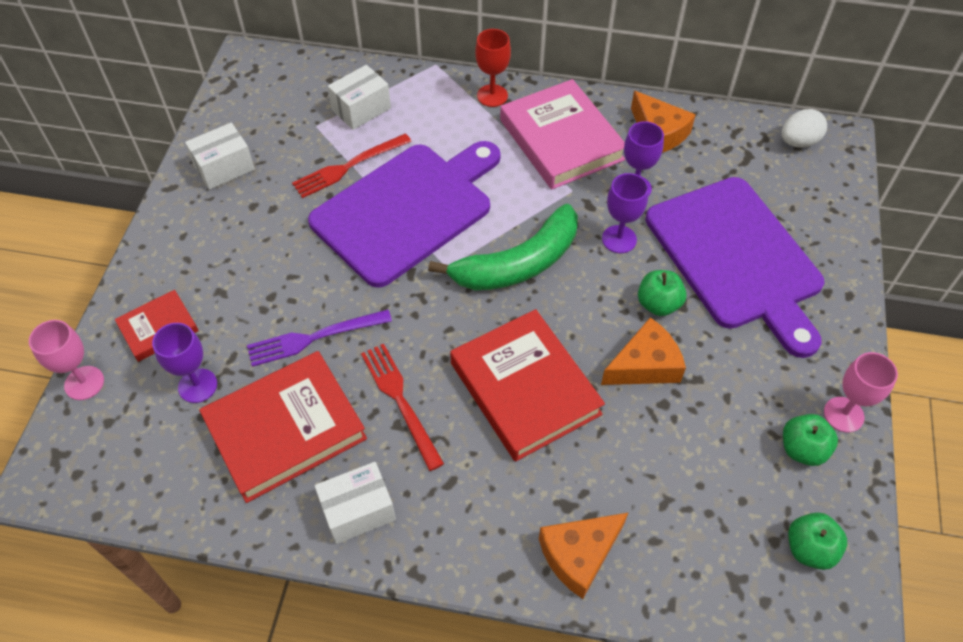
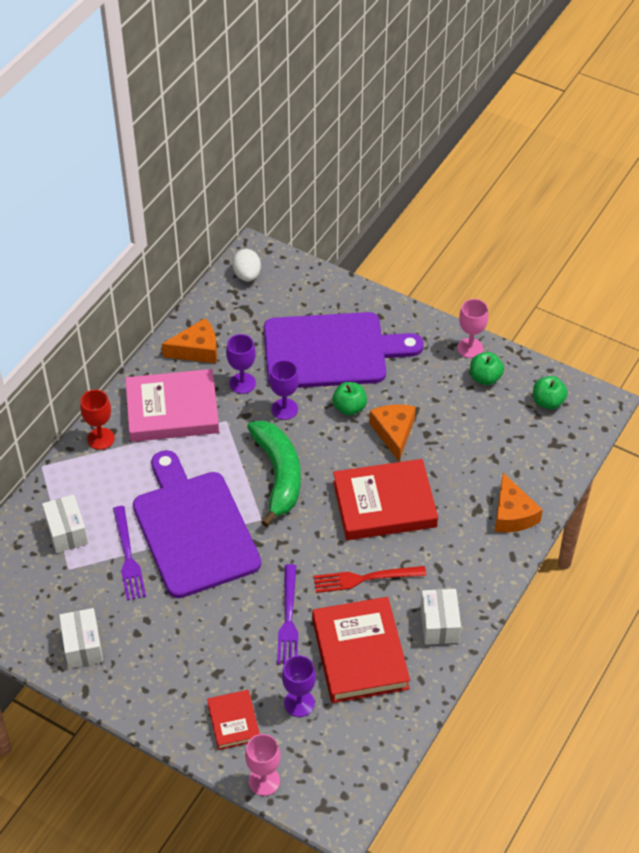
camera: 70 degrees left, 5 degrees down
(348, 167) = (128, 557): red fork -> purple fork

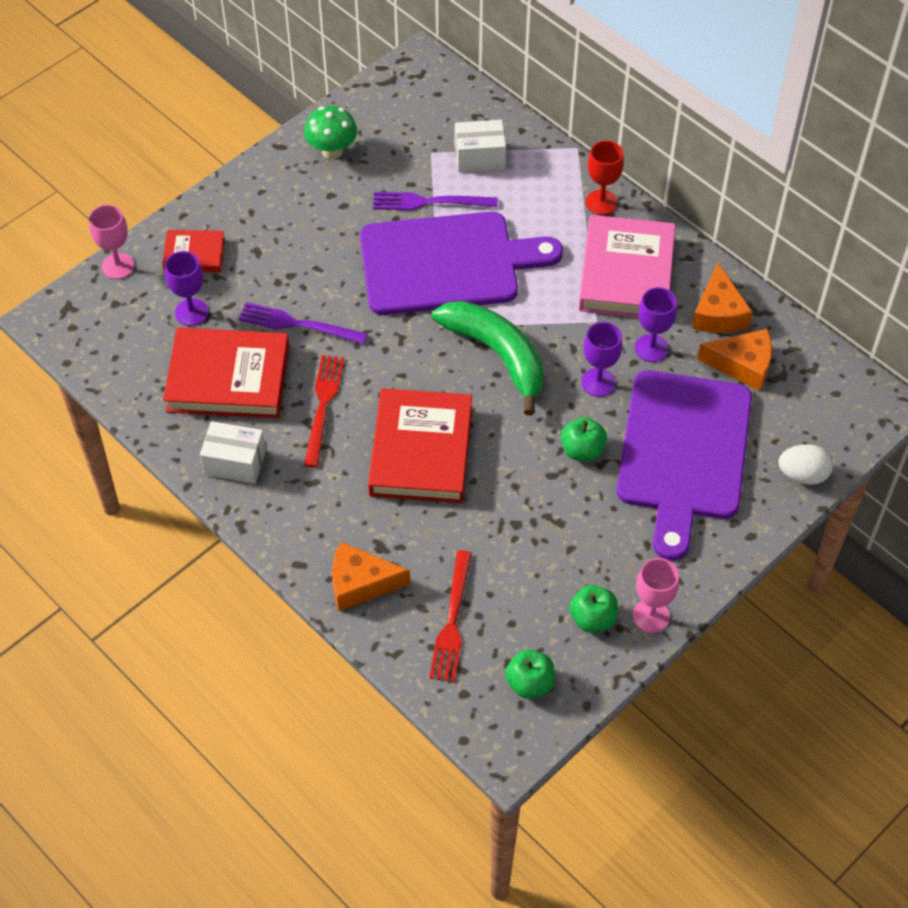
camera: 105 degrees right, 5 degrees up
(82, 646) = (332, 151): white box -> green mushroom
(247, 275) = (840, 389): white egg -> white egg (802, 475)
(278, 475) = (497, 355): green banana -> green banana turned 135 degrees counterclockwise
(394, 433) = (528, 488): orange cheese -> orange cheese (742, 365)
(520, 454) = (452, 621): none -> red fork

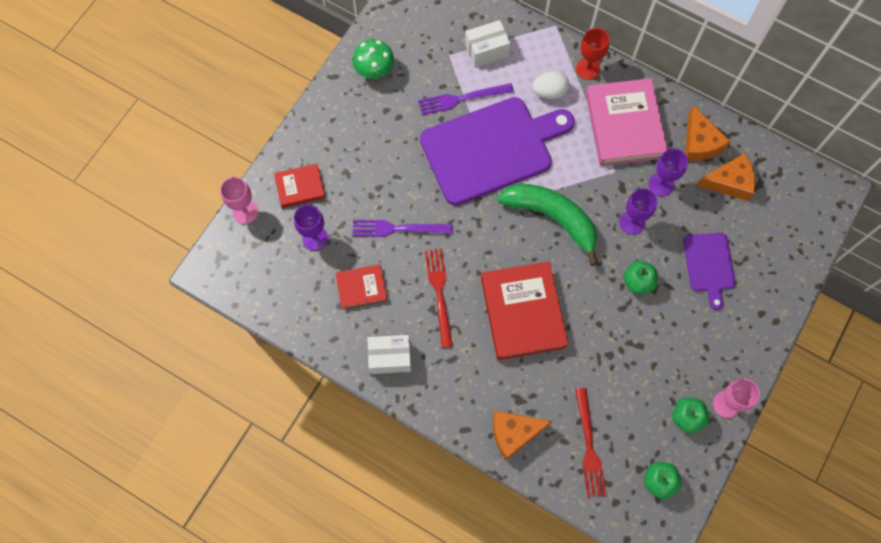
camera: 15 degrees left, 15 degrees up
(228, 378) = (361, 288): red book -> red book, size x0.53
(683, 452) = (709, 265): purple cutting board -> purple cutting board, size x0.50
(802, 475) = (797, 262): white egg -> white egg (549, 92)

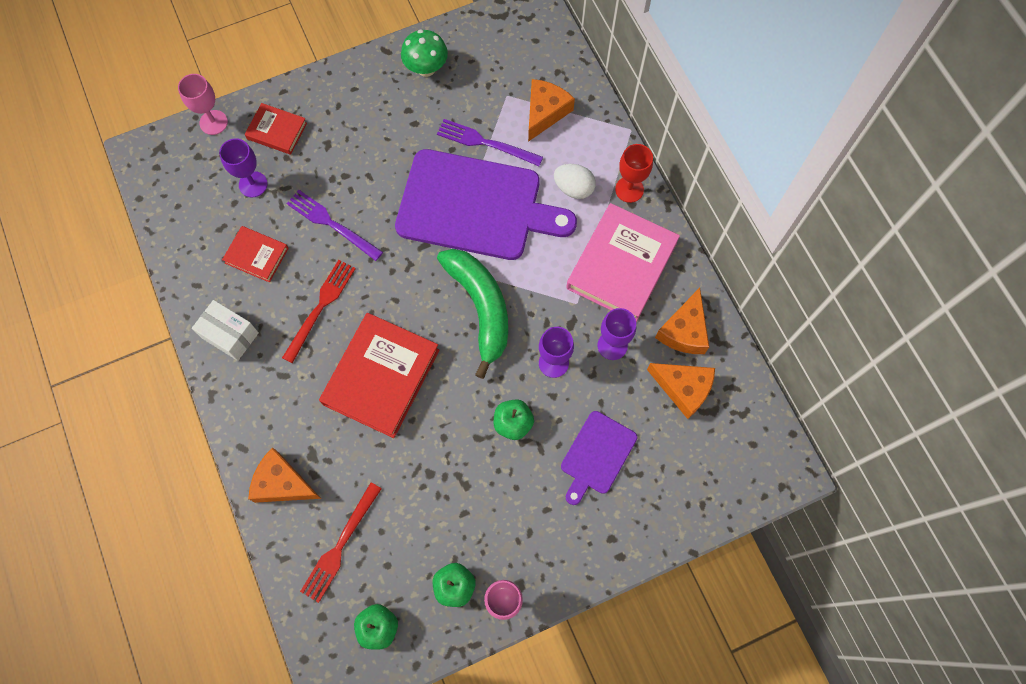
camera: 35 degrees right, 0 degrees up
(486, 50) = (545, 112): white box -> orange cheese

